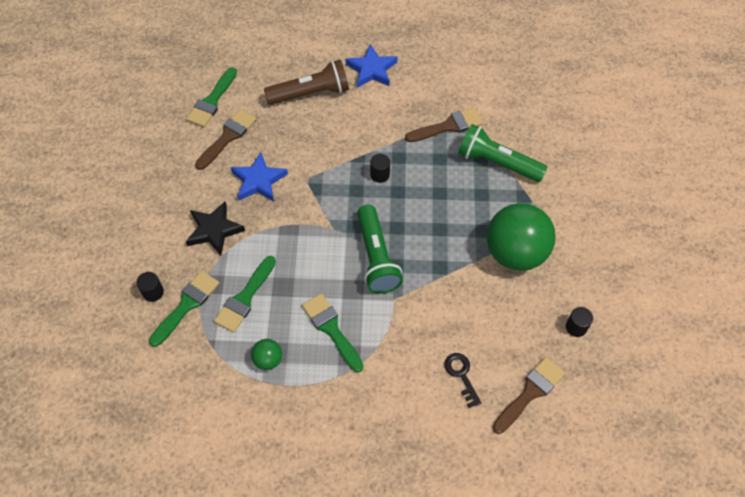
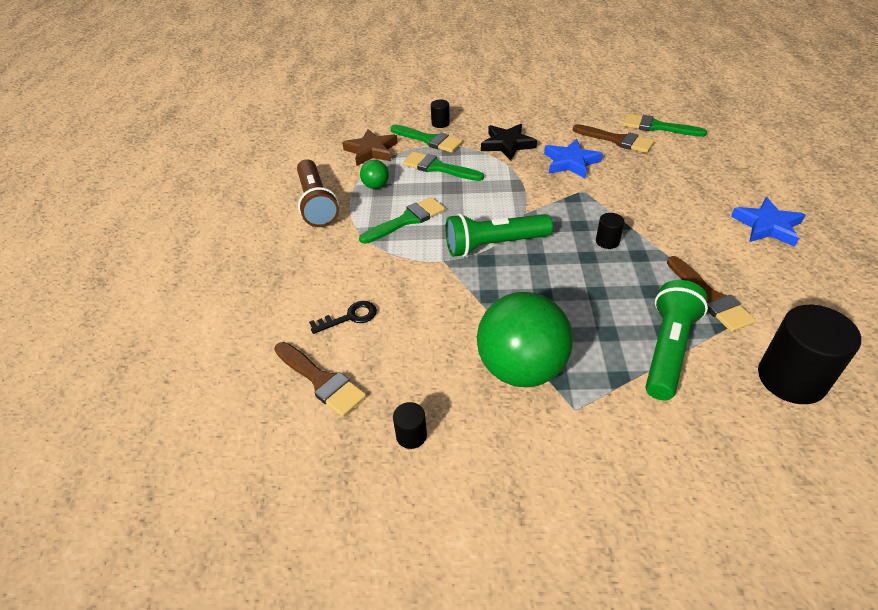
camera: 90 degrees right, 15 degrees down
(196, 367) = (371, 151): none -> brown star
(311, 93) = (702, 184): brown flashlight -> brown flashlight (316, 204)
(521, 106) = (791, 379): none -> black cylinder

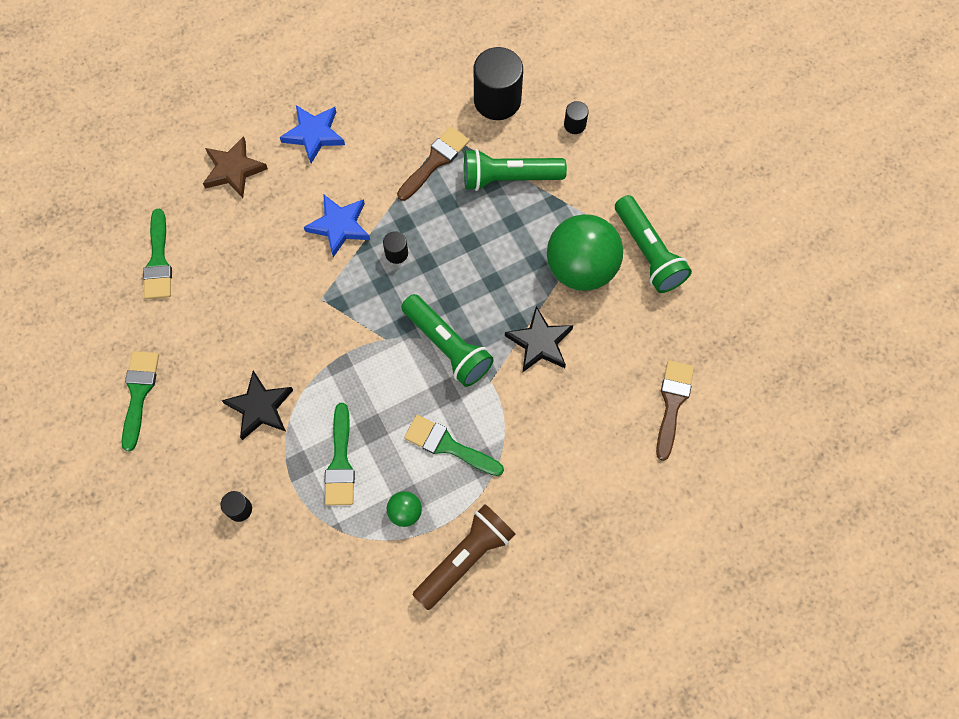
camera: 120 degrees left, 25 degrees up
(350, 317) = (600, 422): black key -> none
(371, 151) = (337, 560): brown star -> brown star (233, 170)
(411, 435) = (679, 314): black cylinder -> black cylinder (575, 125)
(429, 140) = (285, 503): green brush -> green brush (139, 393)
(457, 304) = (539, 343): none -> black star
(507, 442) = (648, 252): none -> green flashlight
(571, 162) = (272, 327): blue star -> blue star (339, 226)
(617, 140) = (205, 294): brown brush -> none

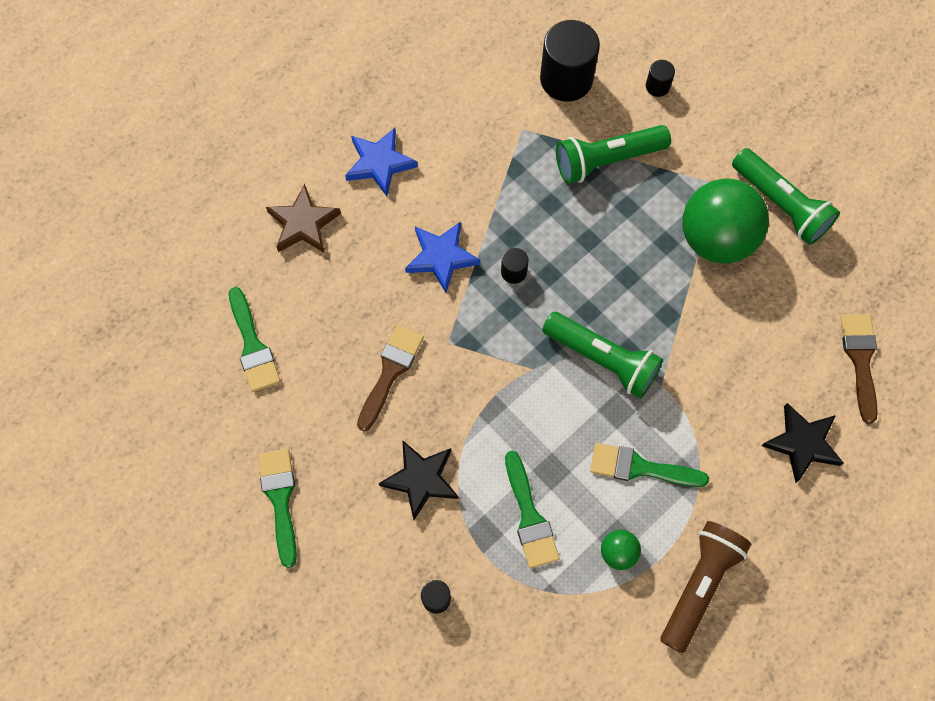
camera: 15 degrees left, 0 degrees up
(435, 161) = (522, 161): brown brush -> brown brush (390, 372)
(539, 343) = (699, 330): black star -> black star (802, 443)

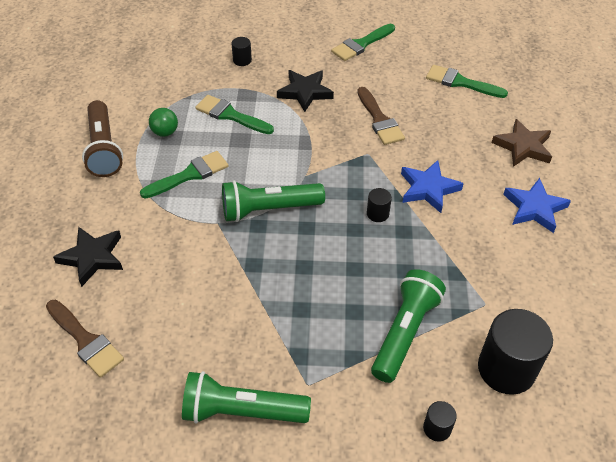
camera: 135 degrees right, 20 degrees down
(280, 499) = (361, 44): green brush -> green brush turned 105 degrees clockwise
(716, 239) = (268, 341): green ball -> none

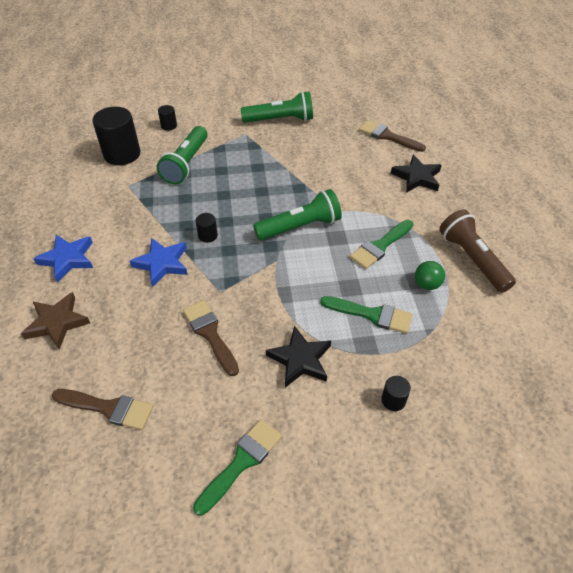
camera: 170 degrees right, 0 degrees up
(460, 82) = (108, 408): green brush -> brown brush

